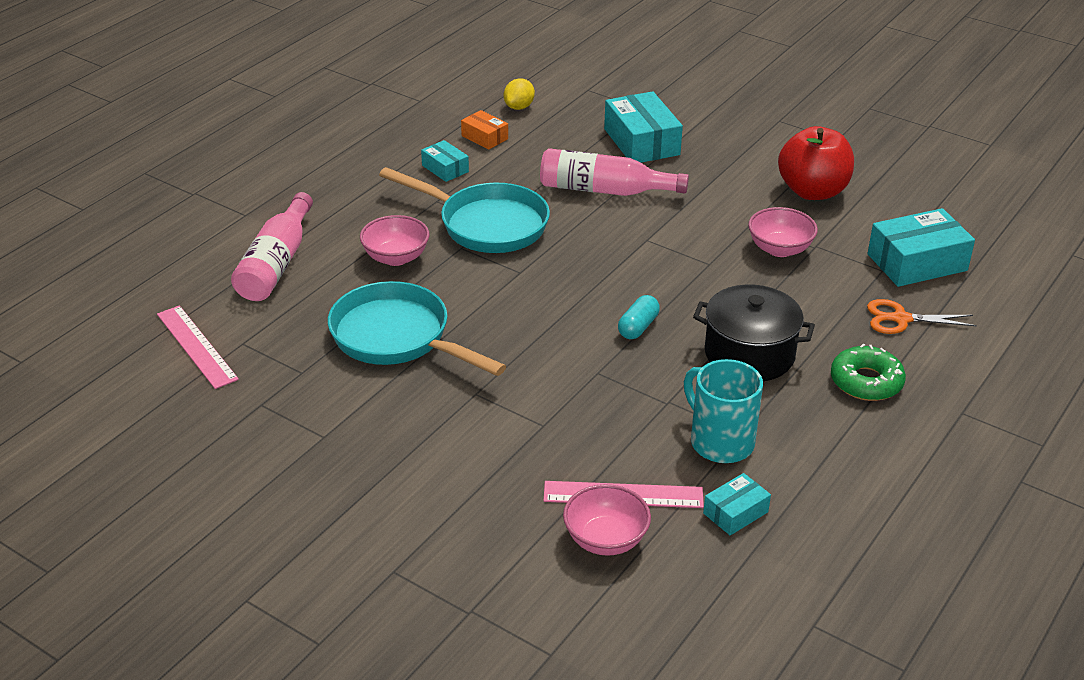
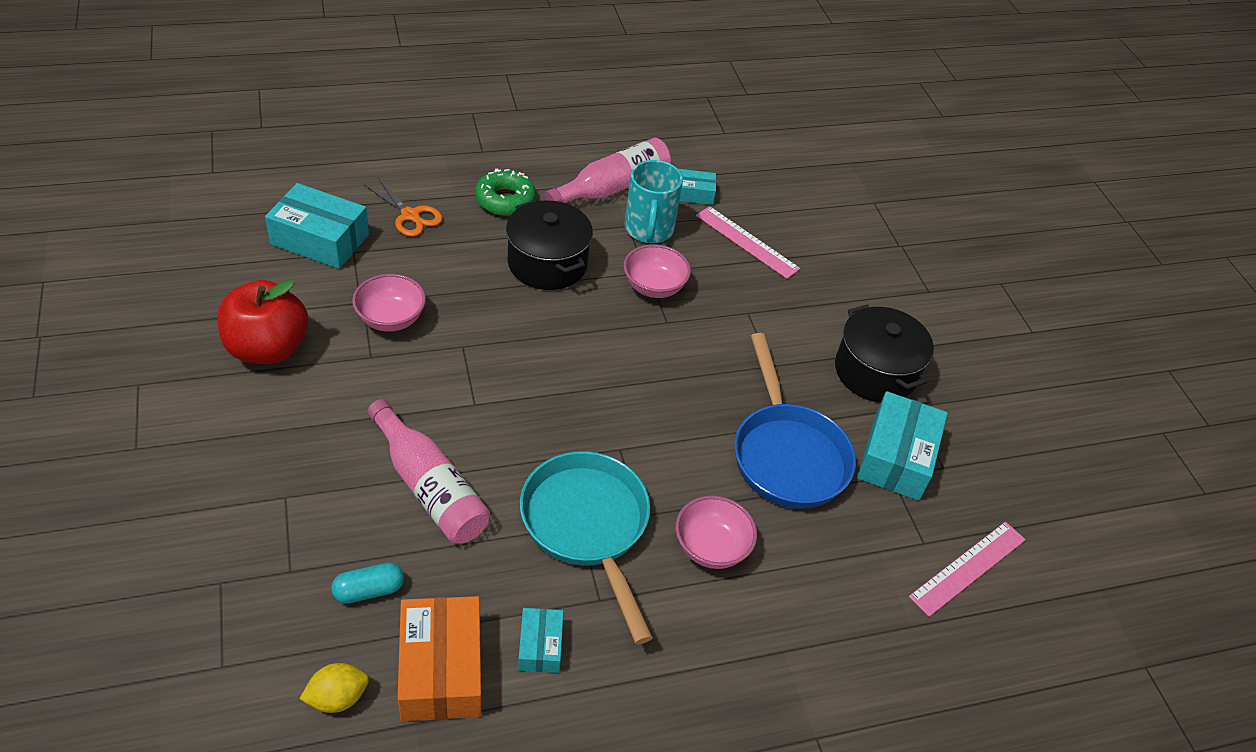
camera: 145 degrees left, 10 degrees up
(196, 346) = (968, 568): pink ruler -> pink ruler turned 45 degrees clockwise
(276, 263) = (831, 626): pink bottle -> pink bottle (612, 187)
(381, 446) = (875, 372): none -> black pot
(397, 338) = (787, 454): turquoise pan -> blue pan
(484, 137) = (441, 669): orange box -> orange box, size x1.86
(605, 539) = (785, 228): pink bowl -> pink bowl (654, 287)
(638, 327) = (593, 334): turquoise capsule -> turquoise capsule (369, 590)
(641, 142) = (302, 525): turquoise box -> turquoise box (896, 457)

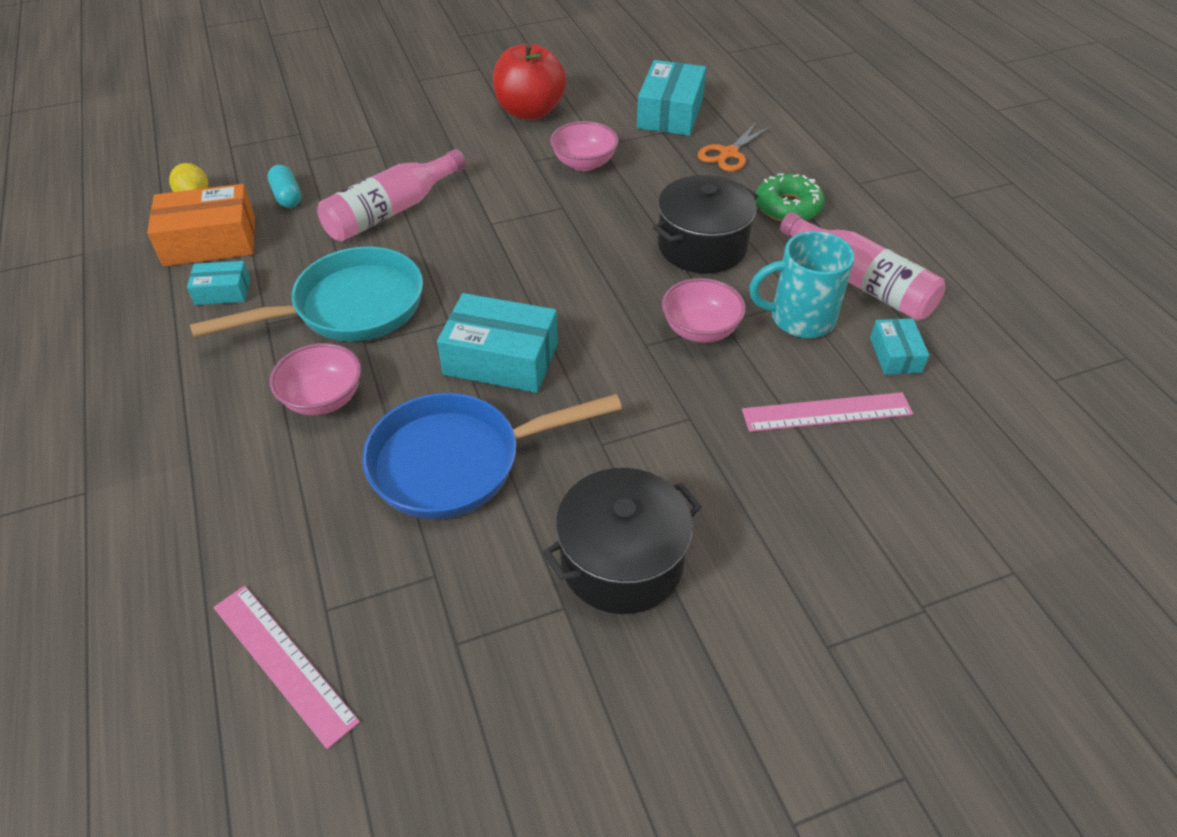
camera: 90 degrees right, 0 degrees up
(747, 242) = (827, 412): pink ruler -> pink ruler turned 45 degrees clockwise
(896, 457) = (467, 582): turquoise box -> turquoise box (501, 359)

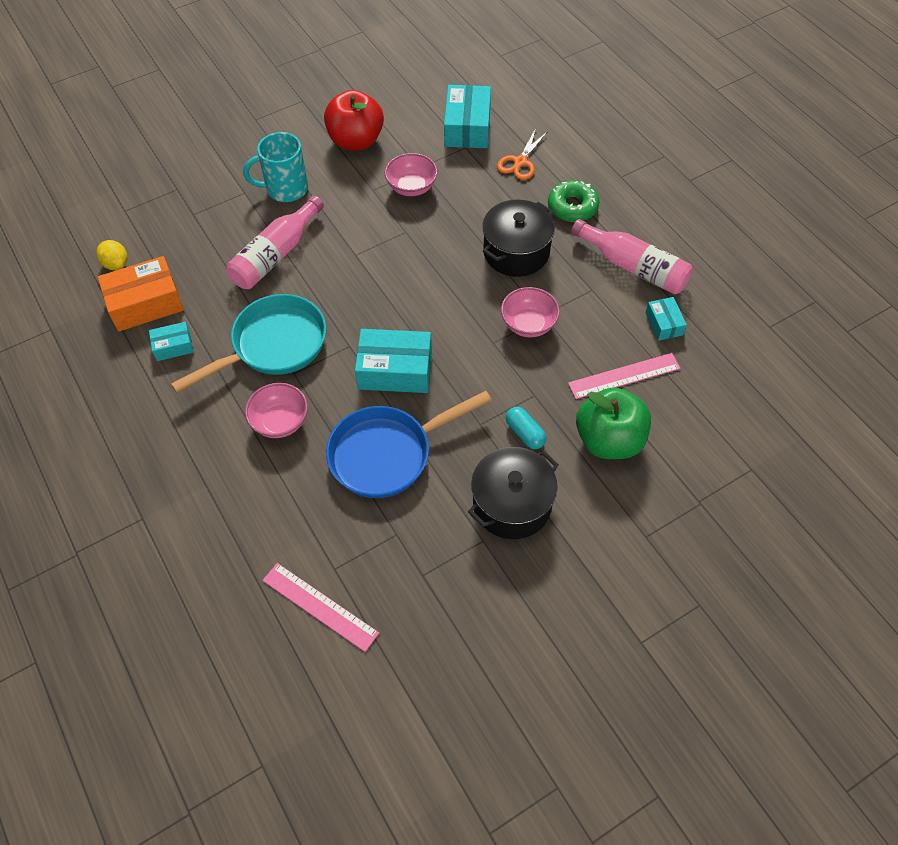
camera: 10 degrees left, 10 degrees up
(287, 196) = (190, 253): turquoise capsule -> turquoise capsule (525, 433)
(790, 494) = (609, 440): none -> green apple
(799, 318) = (595, 304): turquoise mug -> turquoise mug (285, 189)

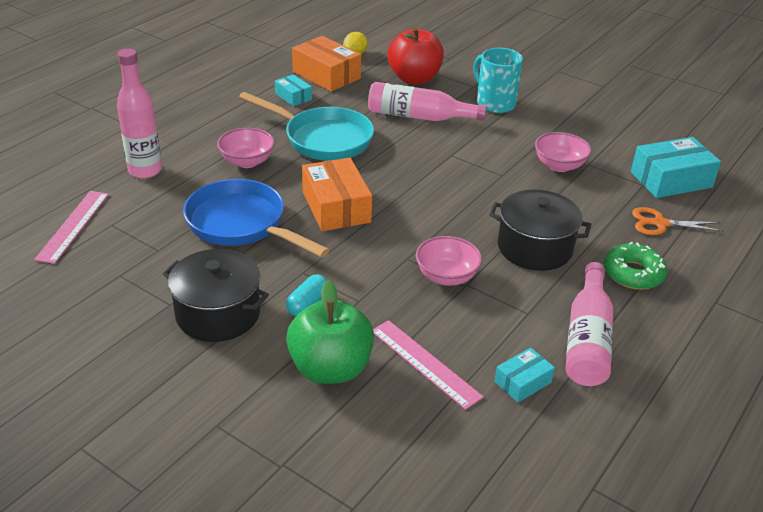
camera: 65 degrees right, 20 degrees down
(248, 519) = (145, 170): none -> pink bottle
(356, 141) = (585, 123): red apple -> red apple (414, 79)
(395, 370) = (336, 207): turquoise box -> orange box

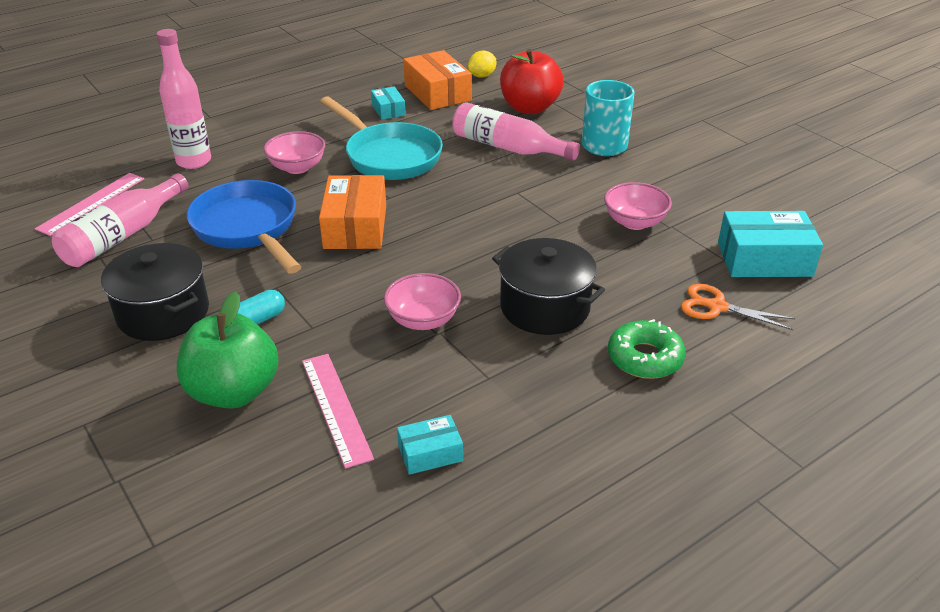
camera: 20 degrees right, 0 degrees up
(587, 339) = (538, 421): pink bottle -> pink bottle (123, 235)

